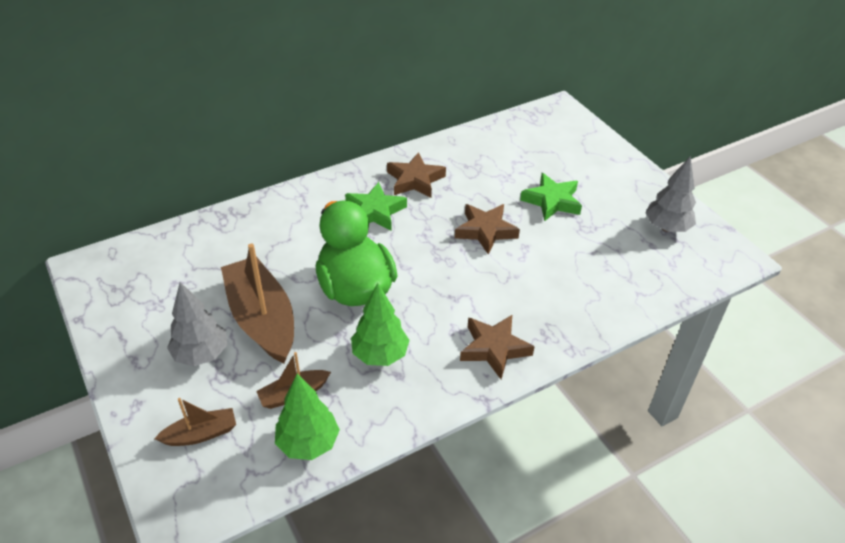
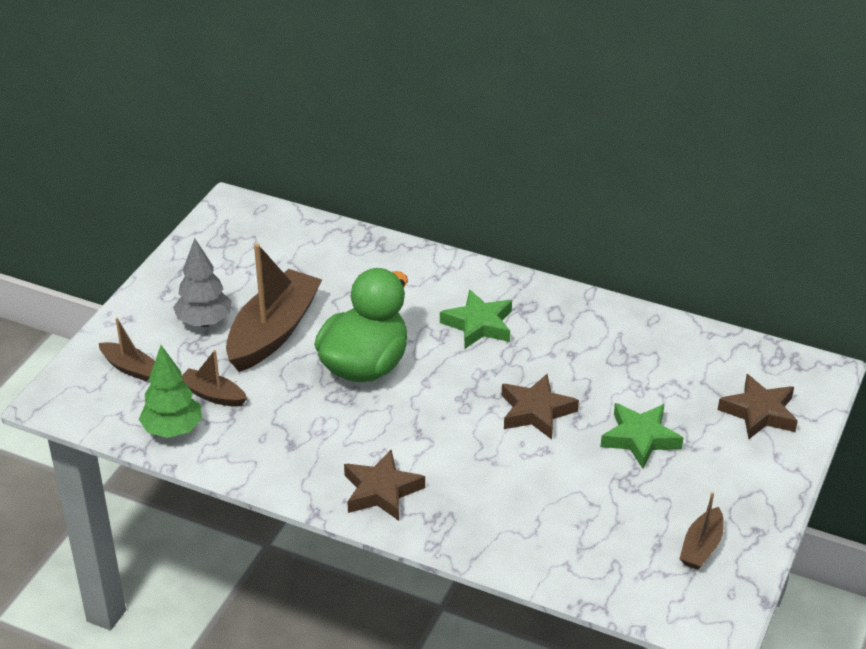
camera: 55 degrees right, 5 degrees down
(380, 355) = (302, 422): green tree -> none
(415, 180) = (556, 327): brown star -> brown star (759, 412)
(666, 227) = (701, 547): grey tree -> brown boat

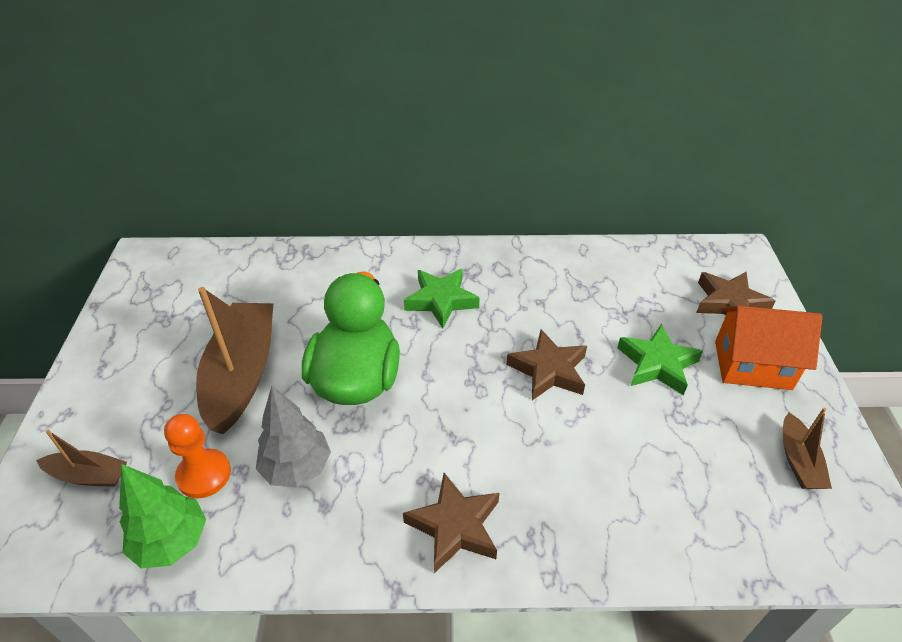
camera: 25 degrees left, 5 degrees up
(204, 322) = (159, 387): grey tree -> grey tree (297, 468)
(213, 395) = (204, 475): brown boat -> orange pawn
(731, 468) = (752, 365): none -> orange house

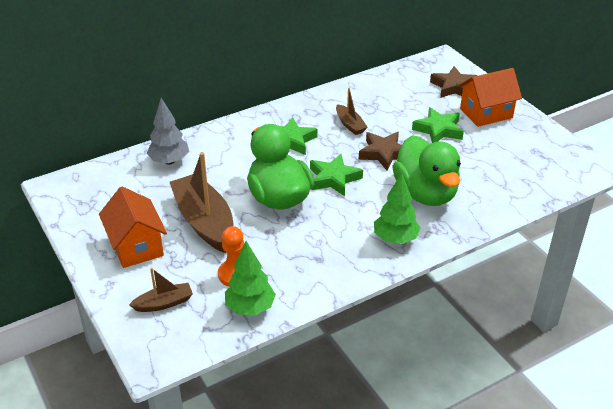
camera: 30 degrees left, 5 degrees down
(141, 373) = (136, 246): none -> orange house
(297, 468) = (286, 250): grey tree -> grey tree (169, 161)
(449, 381) = (333, 179): none -> green star
(455, 526) = (395, 239): brown star -> green tree
(559, 466) = (425, 193): none -> green duck
(798, 461) = (535, 147): brown boat -> brown boat (350, 125)

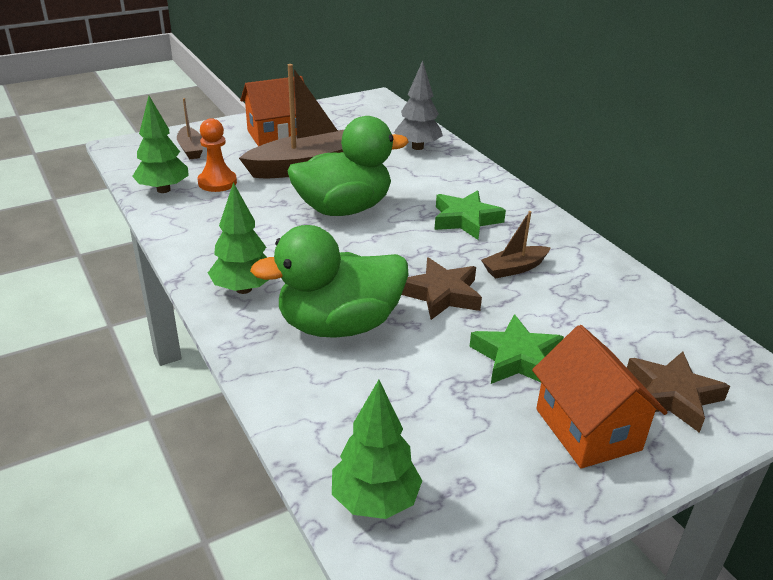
camera: 90 degrees right, 5 degrees down
(333, 179) = (380, 248): green star -> none
(556, 177) = (375, 501): none -> green tree

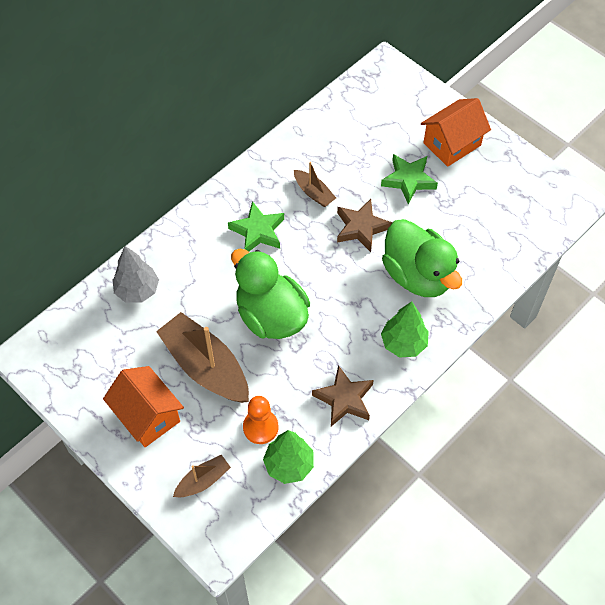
camera: 105 degrees left, 25 degrees up
(375, 501) = (541, 222): green tree -> none
(672, 395) = (409, 110): brown star -> brown star (344, 399)

